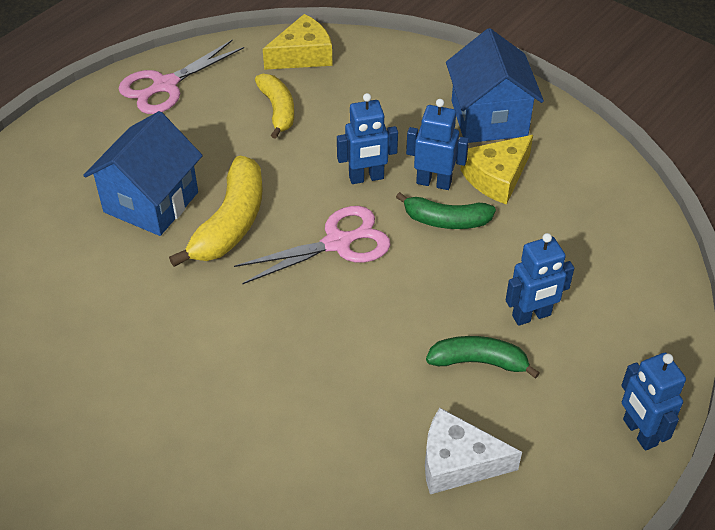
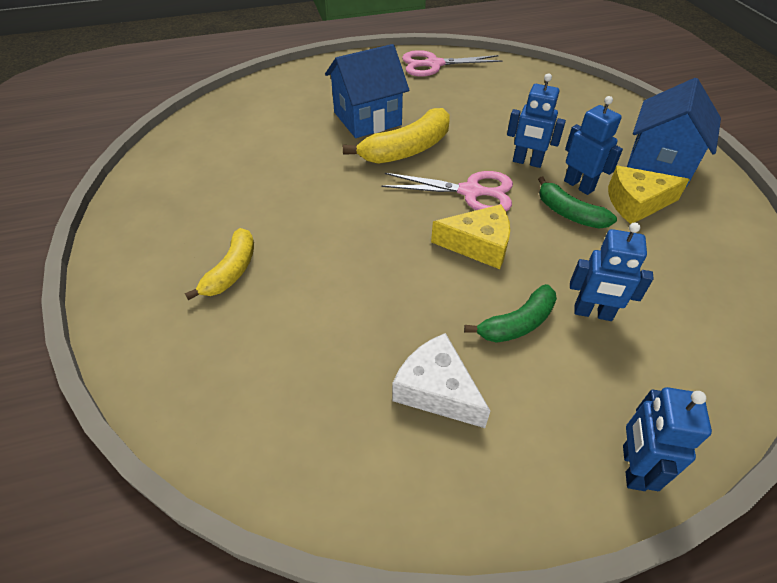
camera: 35 degrees right, 0 degrees up
(278, 110) = (496, 101): yellow banana -> yellow banana (232, 271)
(303, 55) = (540, 79): yellow cheese -> yellow cheese (478, 245)
(478, 362) = (517, 323): green banana -> green banana turned 105 degrees clockwise

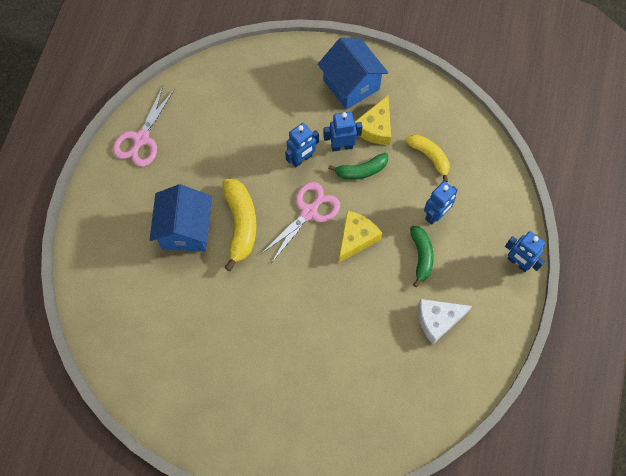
camera: 60 degrees left, 20 degrees up
(232, 271) = (295, 388): yellow banana -> yellow banana (429, 157)

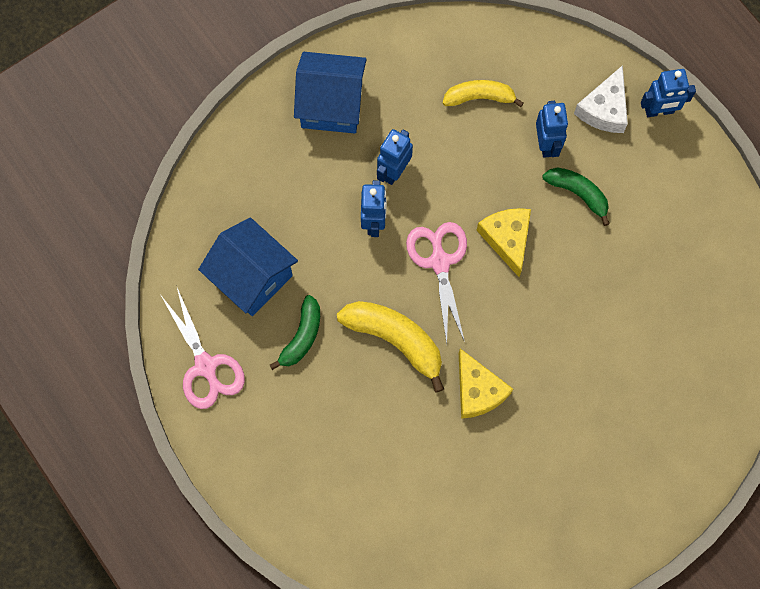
camera: 50 degrees left, 5 degrees up
(185, 230) = (354, 400): blue house -> blue house (252, 277)
(361, 170) = (438, 174): green banana -> green banana (302, 336)
(375, 127) = (401, 121): yellow cheese -> yellow cheese (478, 390)
(438, 320) = (656, 232): white cheese -> white cheese (604, 109)

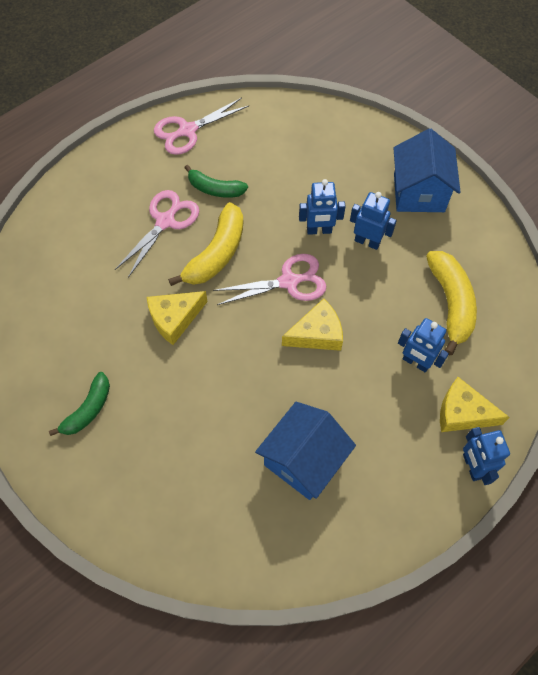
camera: 85 degrees right, 10 degrees down
(252, 277) = (261, 153): blue house -> blue house (303, 460)
(344, 397) = (165, 221): none -> pink scissors
(479, 97) = (450, 303): yellow banana -> yellow banana, size x1.54
(546, 144) = (415, 362): blue robot -> blue robot turned 45 degrees clockwise
(578, 193) = (370, 392): green banana -> green banana (88, 409)
(604, 109) = (462, 413): white cheese -> yellow cheese

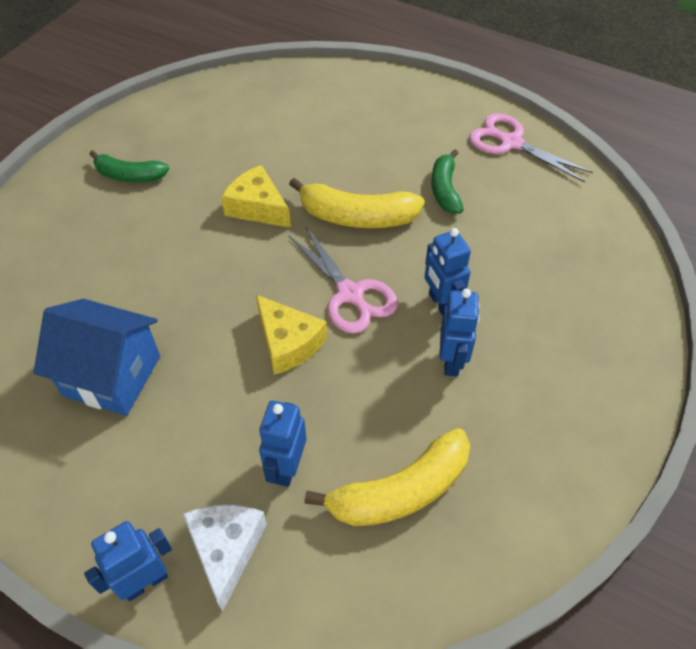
camera: 70 degrees right, 10 degrees down
(165, 221) = (378, 162): pink scissors -> none
(419, 193) = (569, 403): blue house -> none
(462, 413) = (226, 549): yellow cheese -> white cheese

